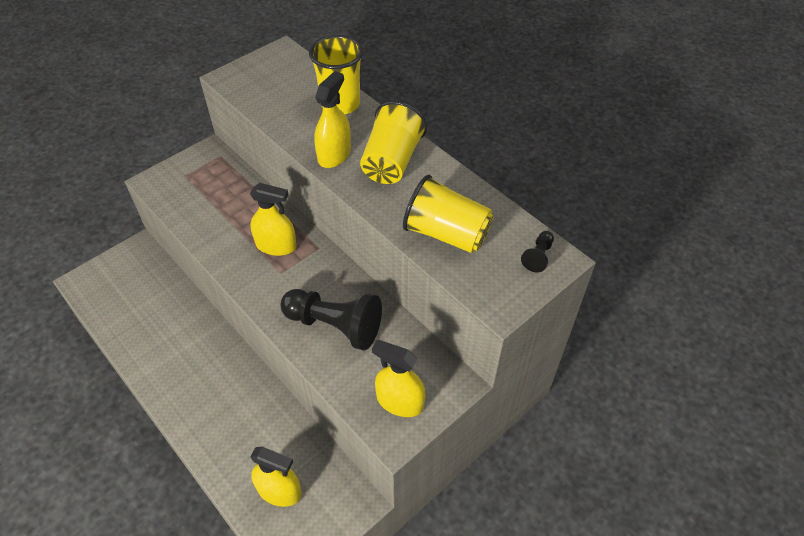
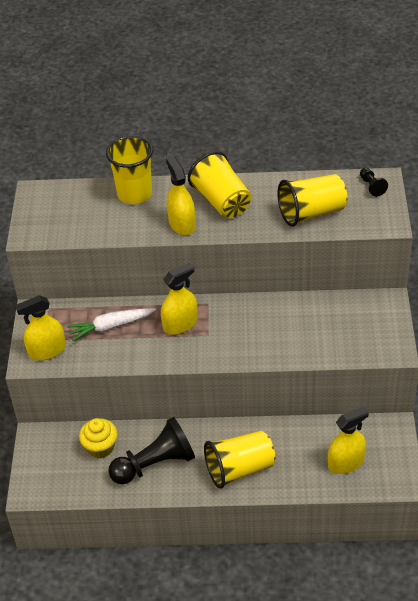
camera: 45 degrees left, 5 degrees down
(157, 294) = (100, 447): none -> yellow cupcake
(207, 407) = (239, 469): none -> yellow cup
(233, 204) = (111, 327): none -> white carrot
(335, 326) = (284, 332): black pawn -> black pawn (155, 464)
(400, 402) = (374, 334): yellow spray bottle -> yellow spray bottle (47, 350)

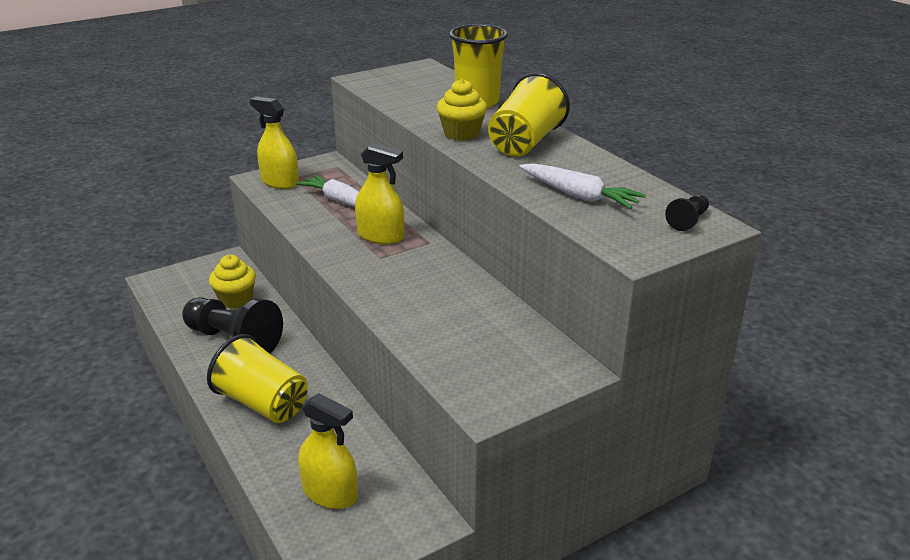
camera: 55 degrees right, 15 degrees down
(182, 224) = (461, 134): yellow spray bottle -> yellow cupcake
(311, 213) = (579, 196): yellow cup -> white carrot

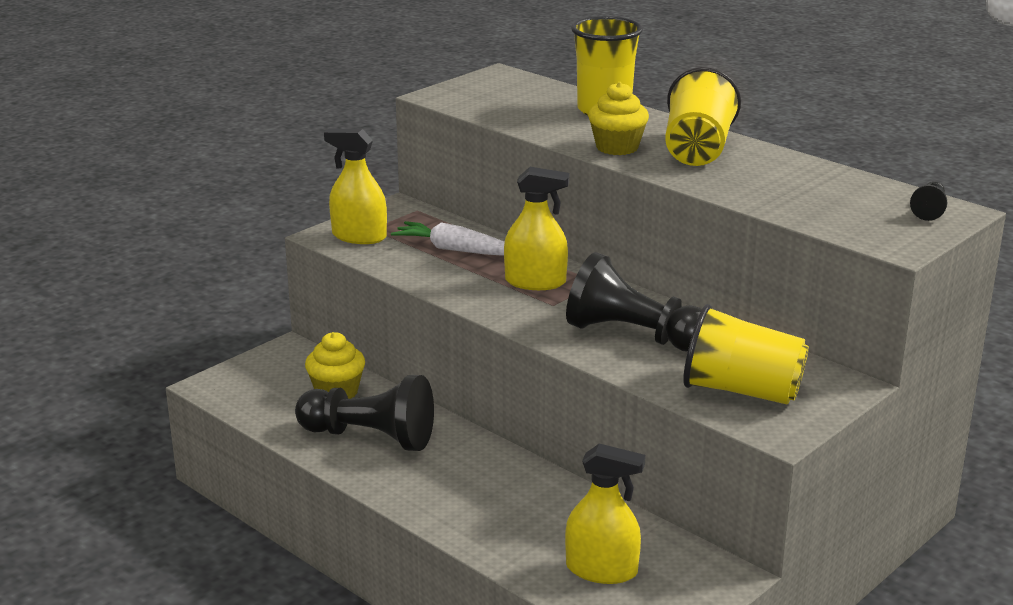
camera: 15 degrees left, 5 degrees down
(263, 403) = (457, 496): yellow cup -> yellow cup (741, 391)
(424, 294) = (633, 335): none -> black pawn
(579, 196) = (800, 198): white carrot -> none

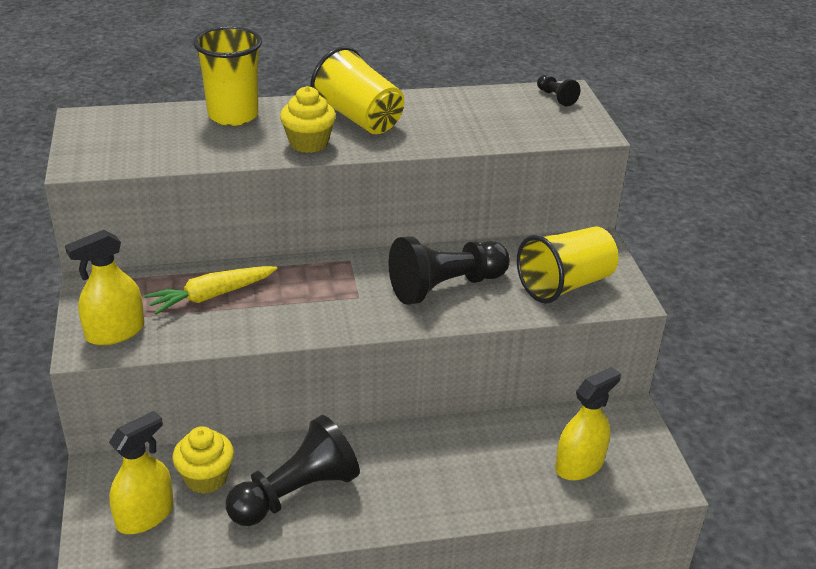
camera: 55 degrees left, 10 degrees up
(455, 250) = (211, 296): white carrot -> yellow carrot
(535, 282) = (315, 286): yellow spray bottle -> yellow spray bottle (145, 515)

